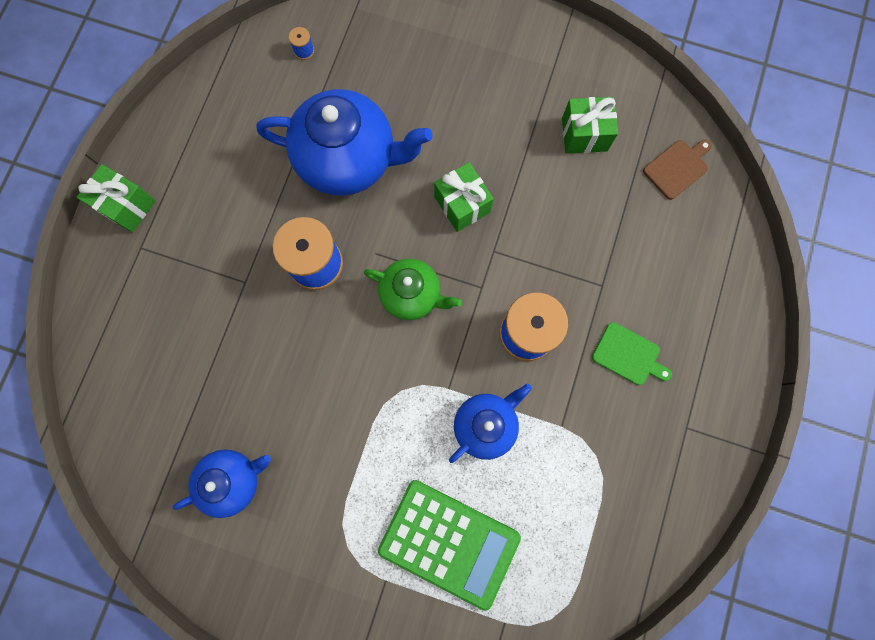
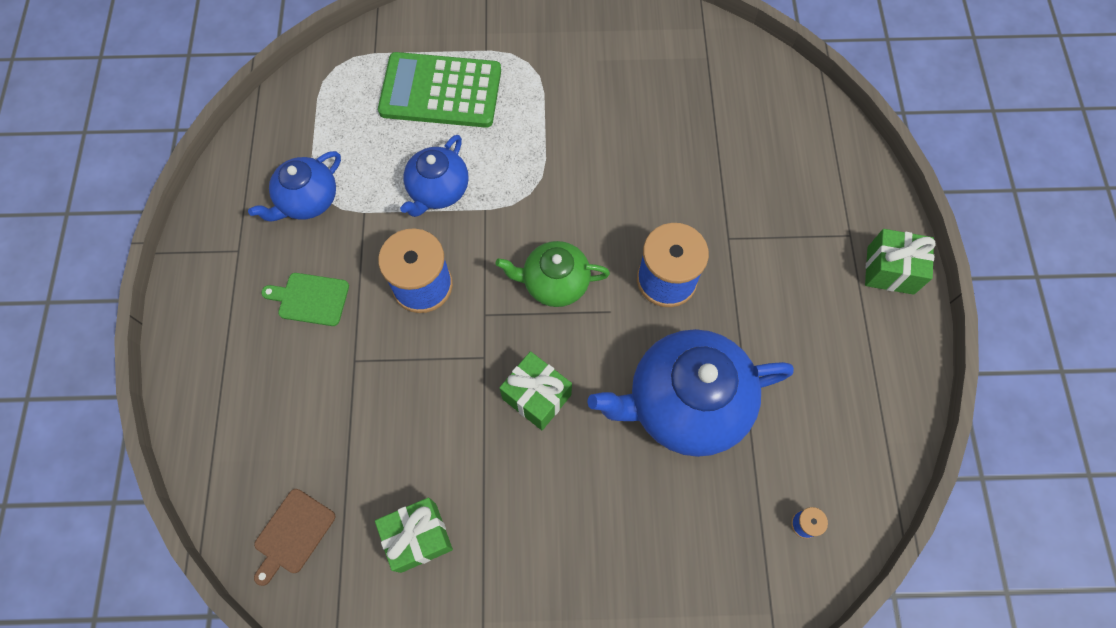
camera: 160 degrees right, 10 degrees down
(233, 480) = (649, 77): blue teapot -> blue teapot (307, 200)

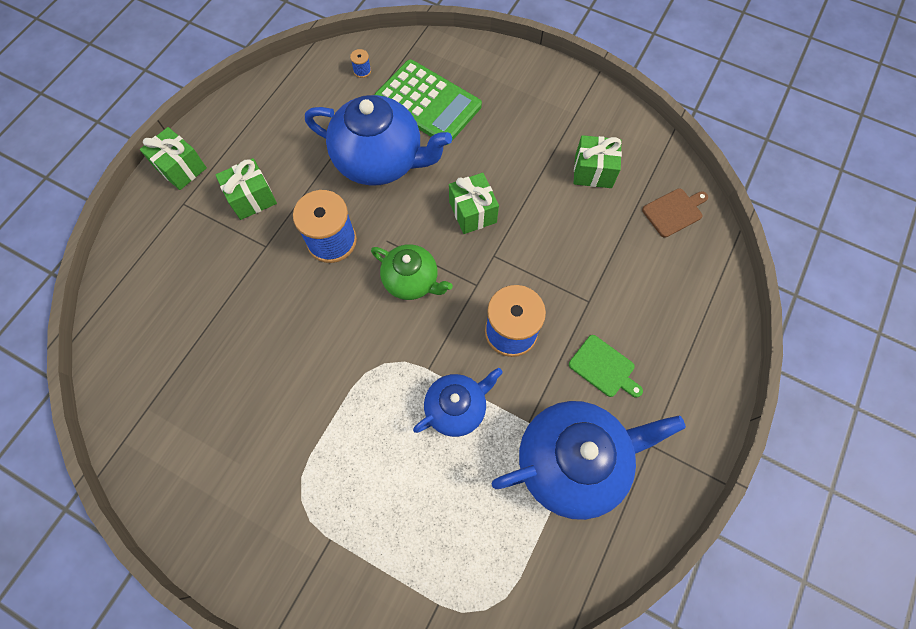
camera: 150 degrees left, 0 degrees up
(307, 200) = (572, 461): blue teapot -> blue teapot, size x1.74
(440, 91) = (399, 513): green calculator -> green calculator (428, 103)
(786, 279) = (252, 198): none -> green gift

